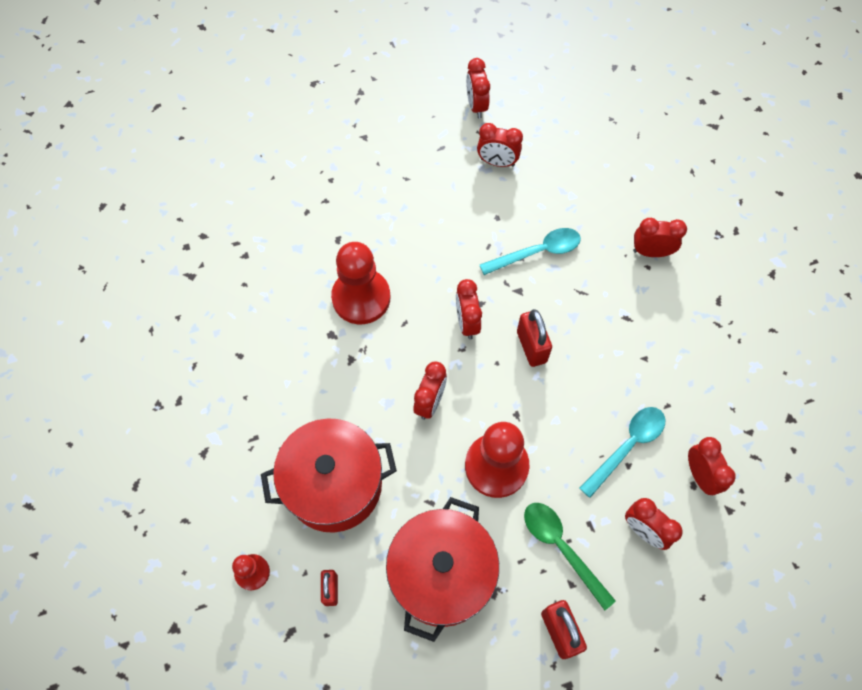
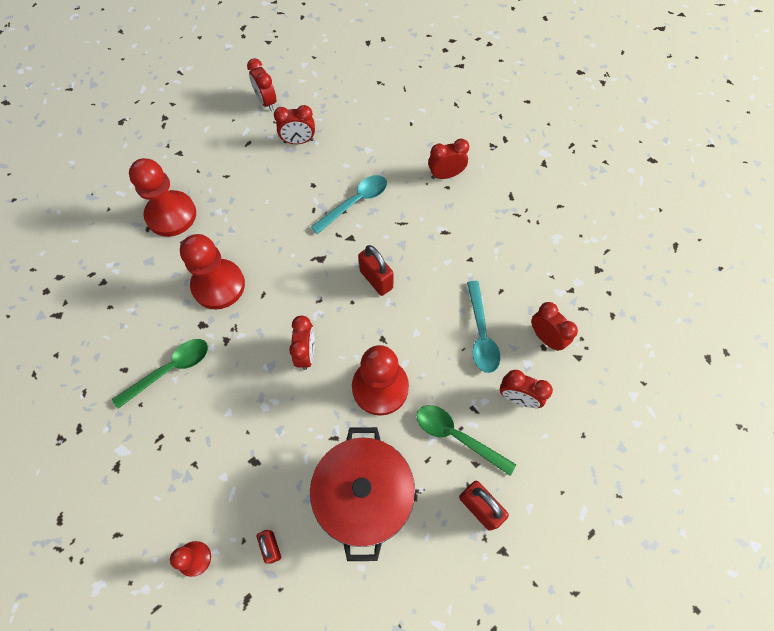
camera: 20 degrees left, 0 degrees up
(285, 372) = (170, 370): none -> green spoon
(334, 485) = (245, 453): red pot -> none
(335, 204) = (171, 215): none -> red pawn
(467, 323) = (316, 277): red clock -> none
(627, 446) = (481, 334): turquoise spoon -> turquoise spoon turned 150 degrees clockwise

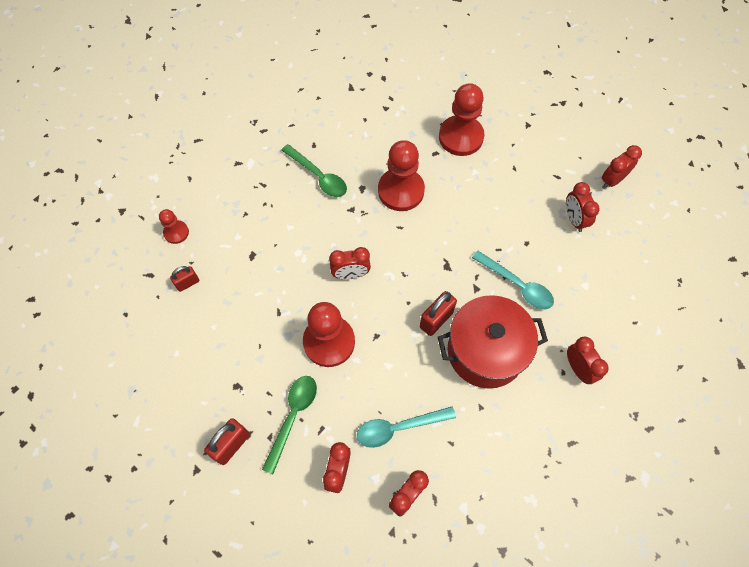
camera: 80 degrees right, 0 degrees up
(364, 496) = (232, 345): red pot -> red pot (485, 351)

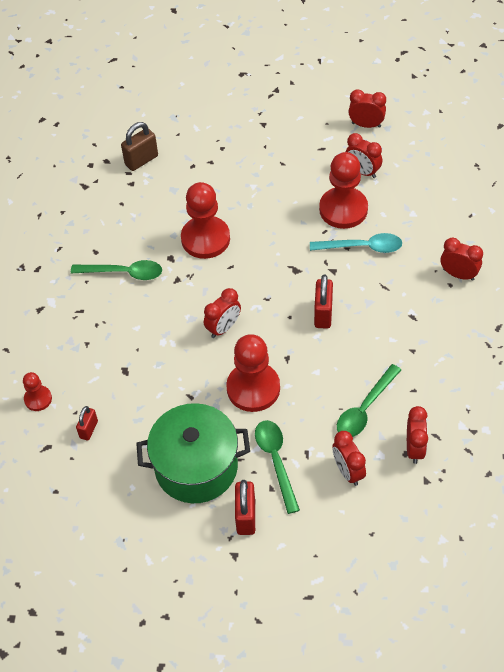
camera: 35 degrees left, 10 degrees down
(233, 374) = (196, 467): none -> green pot
(398, 428) = (365, 408): turquoise spoon -> green spoon
(409, 94) = (141, 160): none -> brown padlock
(461, 137) = (217, 167): red pawn -> red pawn (343, 209)
(485, 351) = (381, 309): red pot -> none
(612, 180) = (366, 125): red clock -> red clock turned 90 degrees clockwise

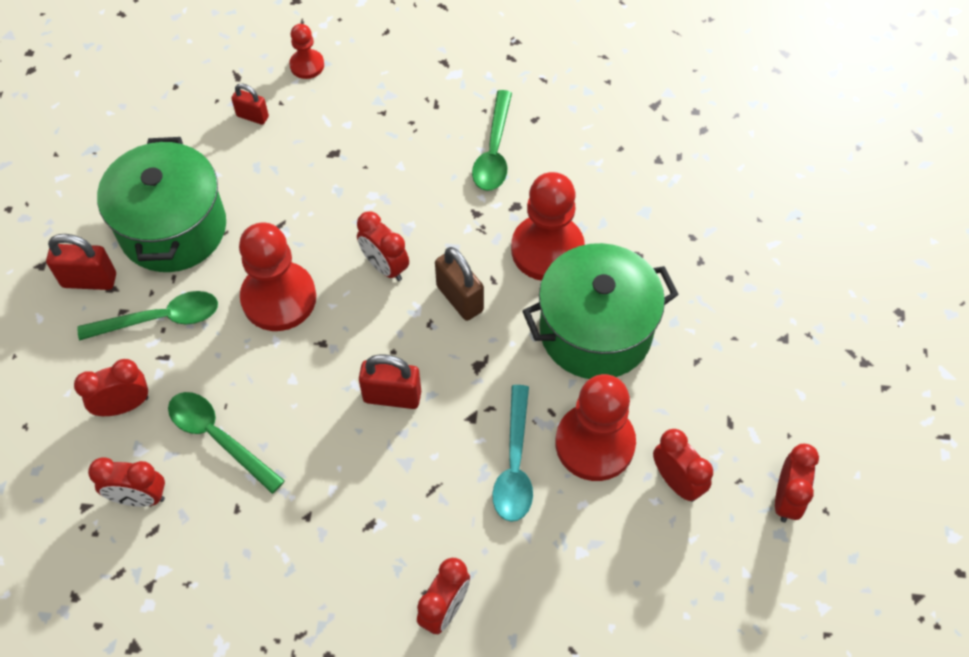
camera: 90 degrees right, 5 degrees up
(141, 160) = (703, 172): brown padlock -> brown padlock (459, 298)
(266, 211) = (595, 331): none -> green pot
(362, 171) = (676, 481): red clock -> red clock turned 105 degrees clockwise

